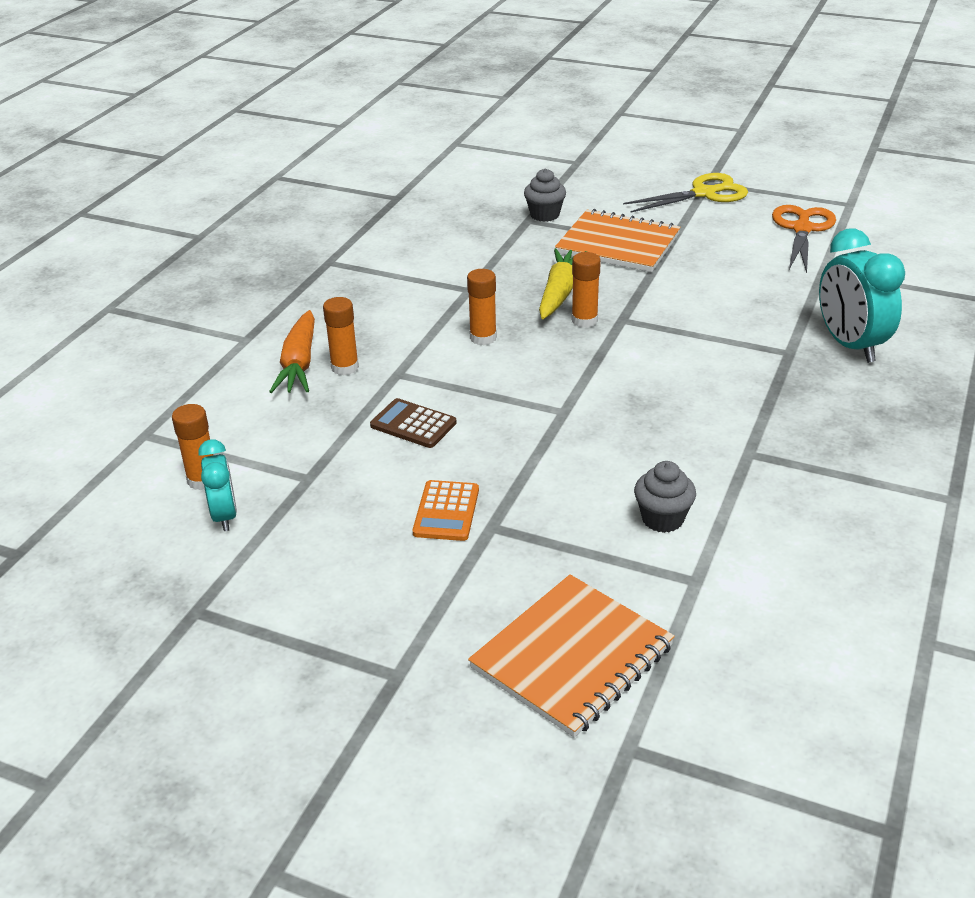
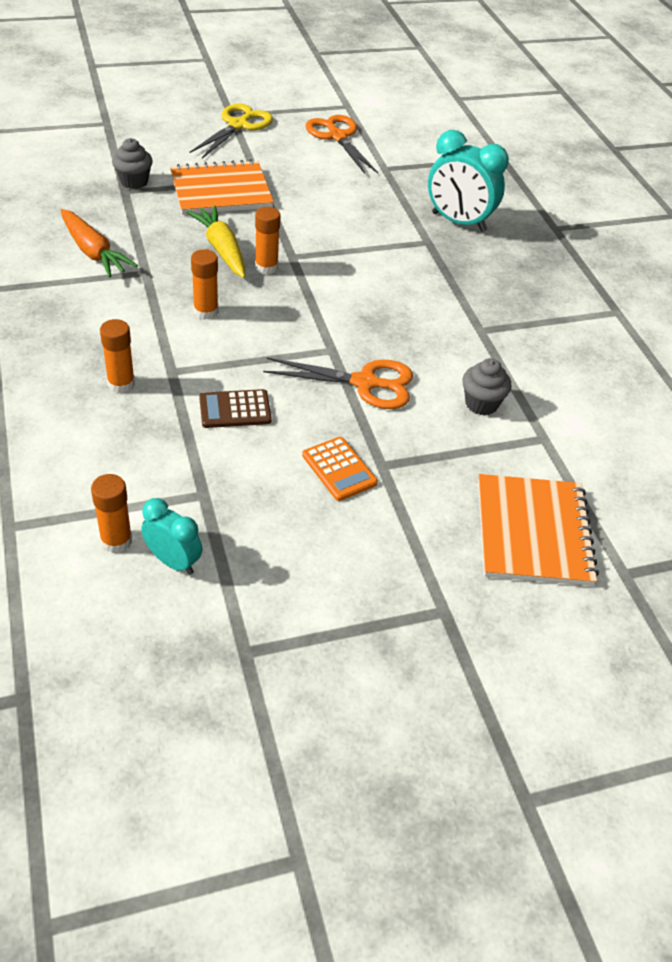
camera: 45 degrees left, 10 degrees up
(299, 363) = (76, 396): orange carrot -> orange carrot (93, 252)
(561, 451) = (365, 383): none -> orange scissors

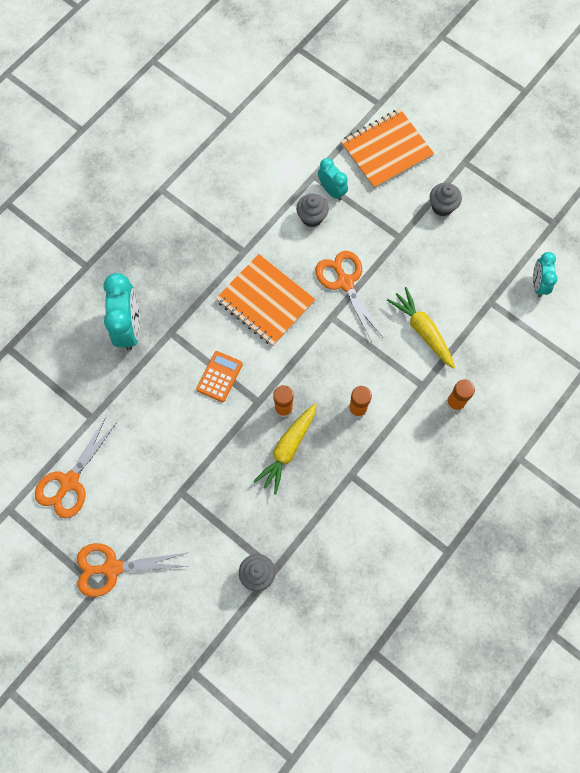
camera: 120 degrees left, 25 degrees up
(93, 252) = (359, 525): orange carrot -> none
(116, 540) = (550, 317): orange glue stick -> none
(221, 191) = (218, 505): orange notebook -> orange notebook (265, 301)
(235, 409) = (423, 331): brown calculator -> yellow carrot
(238, 125) = (112, 568): yellow scissors -> orange scissors
(339, 469) = (420, 254): orange calculator -> orange calculator (219, 376)
(390, 536) = (442, 206): none -> grey cupcake
(507, 441) = (331, 191): none -> turquoise clock

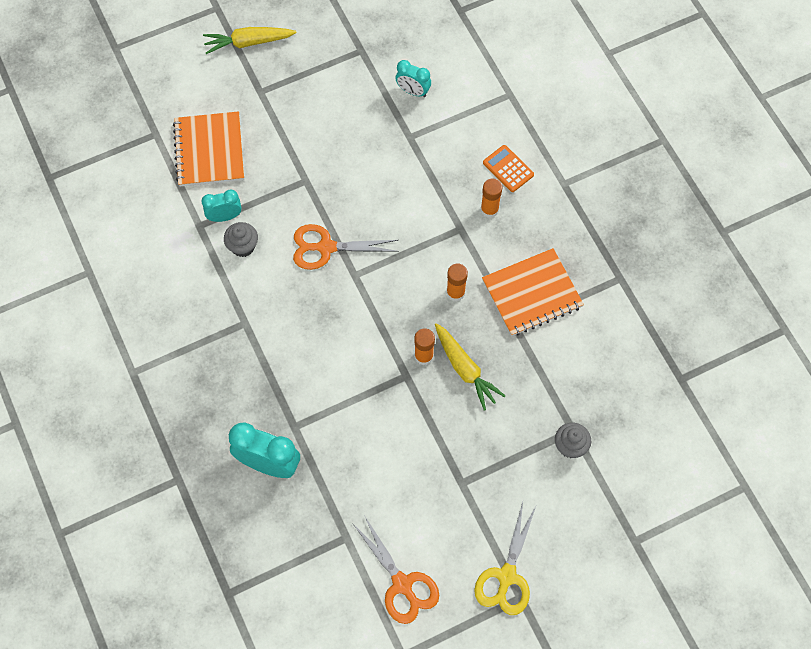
camera: 65 degrees left, 5 degrees down
(112, 568) = (506, 576): orange scissors -> yellow scissors
(219, 376) = (363, 400): orange calculator -> orange calculator (508, 169)
(265, 301) = (308, 326): orange notebook -> orange notebook (532, 294)
(423, 331) = (409, 204): yellow carrot -> yellow carrot (249, 42)
(442, 206) = (295, 131): grey cupcake -> none

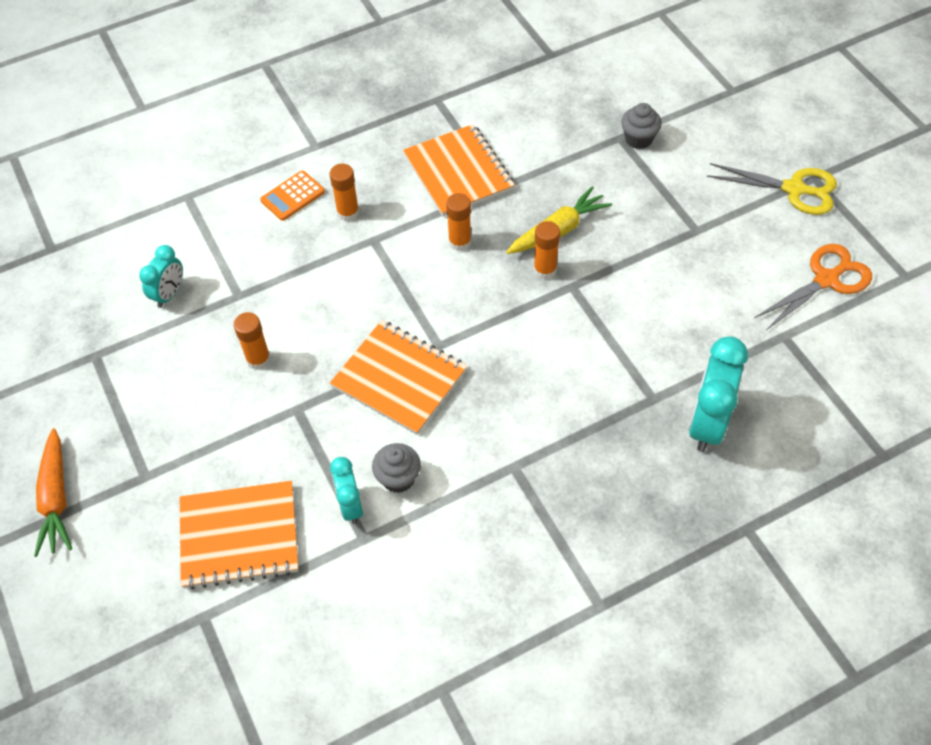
camera: 90 degrees left, 10 degrees down
(249, 42) = (56, 498): yellow carrot -> orange carrot
(326, 247) = (399, 379): orange scissors -> orange notebook
(350, 153) = (258, 359): none -> orange glue stick

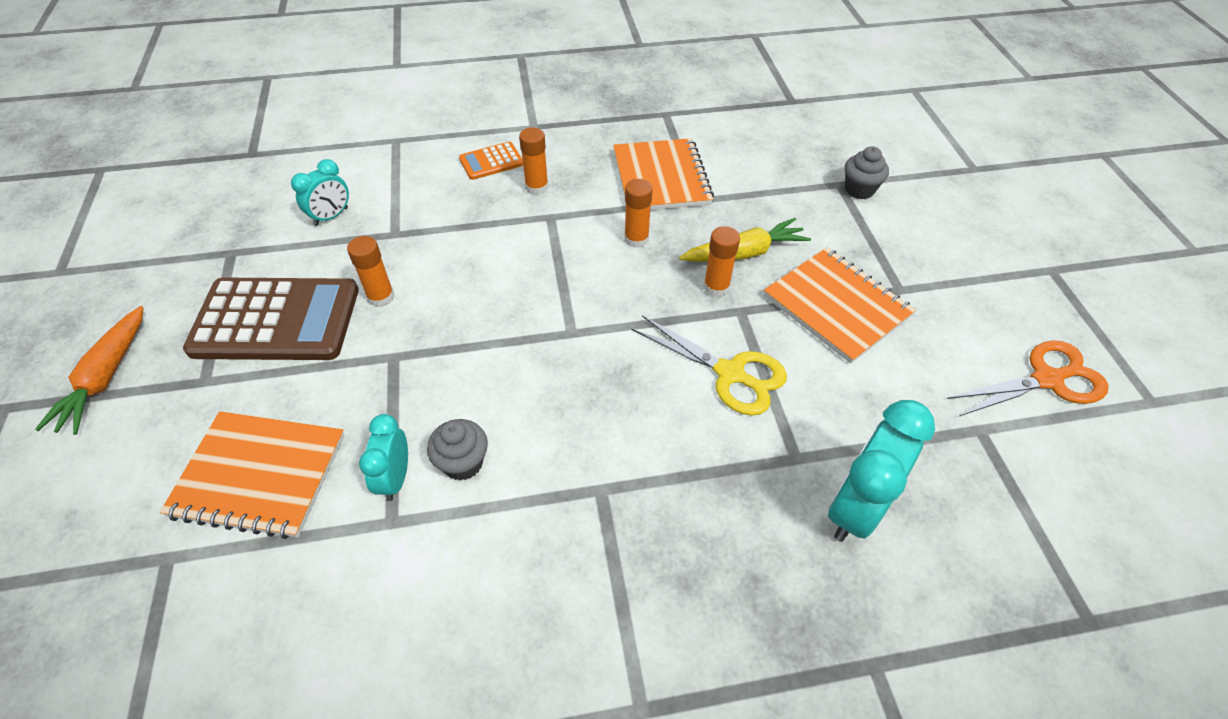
camera: 15 degrees right, 5 degrees down
(176, 406) = (276, 320): none -> brown calculator
(399, 379) = (514, 355): orange notebook -> orange notebook (836, 306)
(794, 189) = (1025, 275): yellow scissors -> yellow scissors (730, 374)

